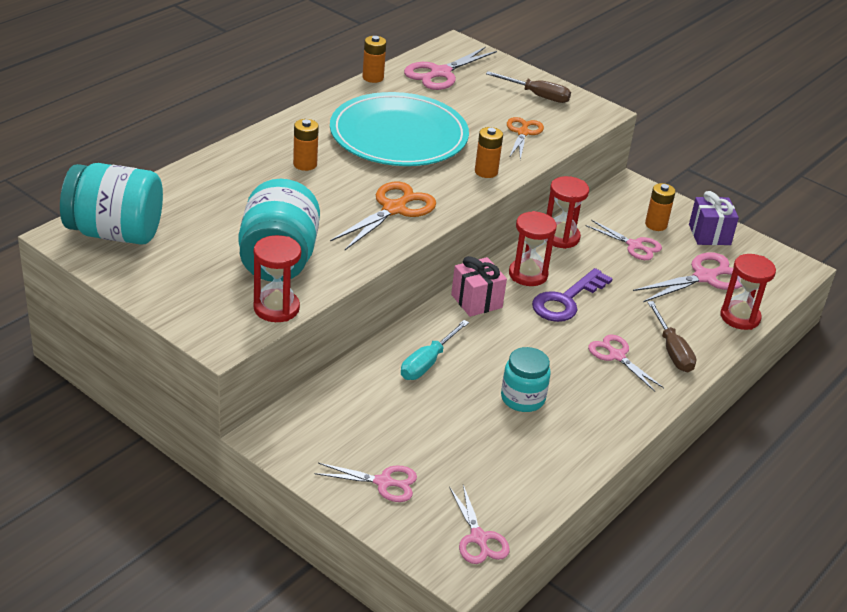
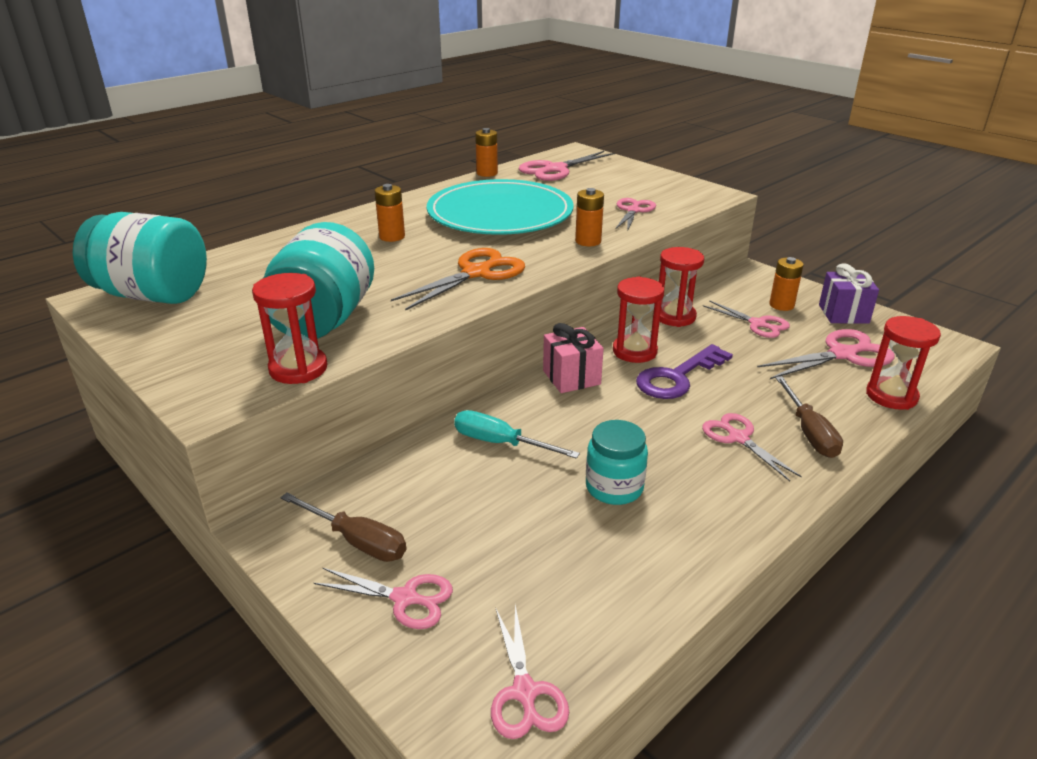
camera: 10 degrees right, 5 degrees down
(427, 362) = (500, 443): turquoise screwdriver -> turquoise screwdriver turned 75 degrees clockwise
(523, 133) = (633, 211): orange scissors -> pink scissors
(537, 95) = (651, 183): brown screwdriver -> brown screwdriver (357, 541)

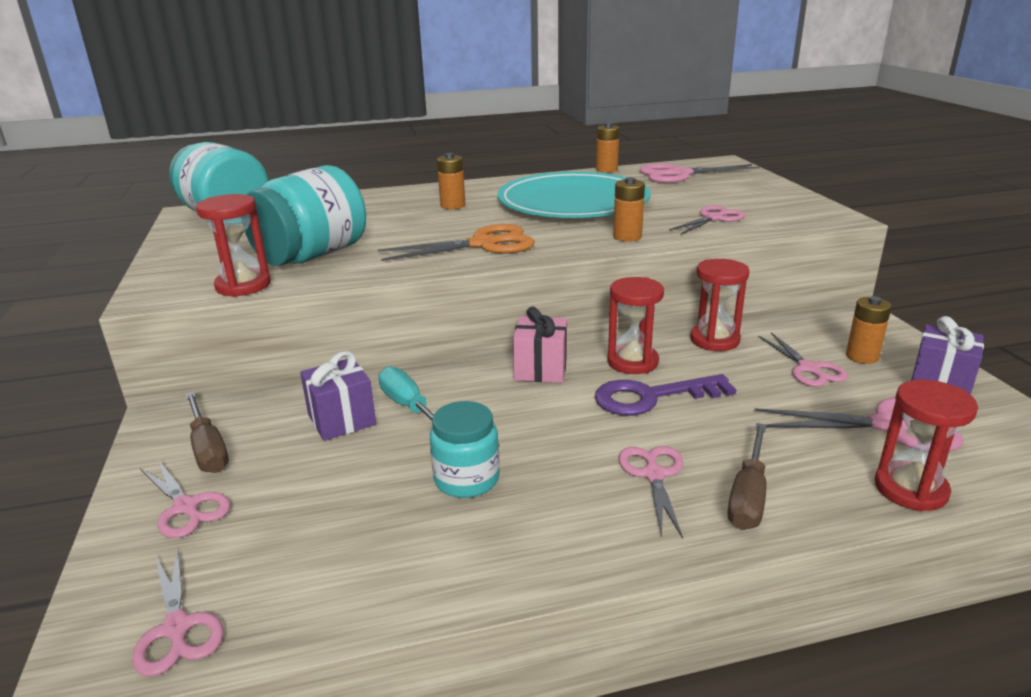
camera: 30 degrees right, 5 degrees down
(453, 473) = (342, 420): none -> purple gift
(525, 692) = (177, 628): pink scissors -> pink scissors turned 45 degrees counterclockwise

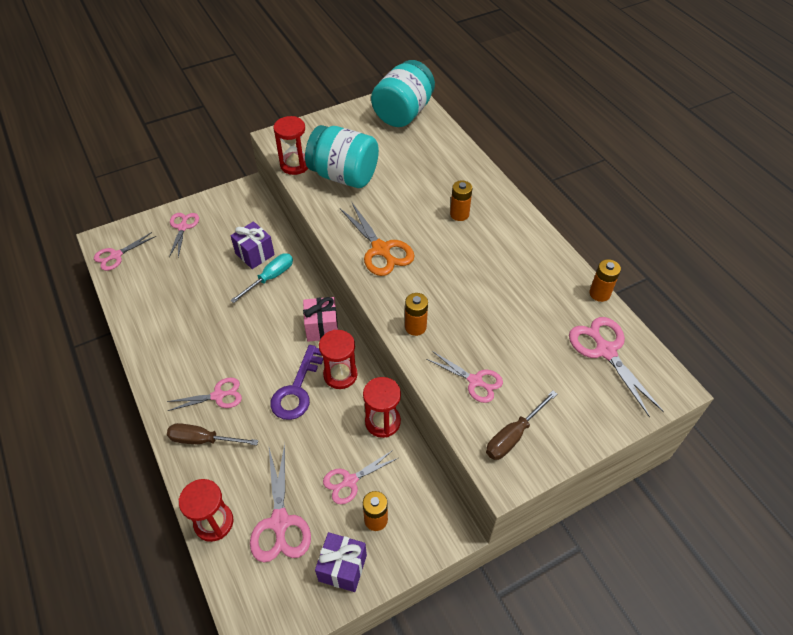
camera: 75 degrees right, 25 degrees up
(186, 507) = (183, 227): pink scissors -> pink scissors turned 150 degrees clockwise
(208, 448) = (225, 215): brown screwdriver -> brown screwdriver (513, 435)
(466, 479) = (208, 318): turquoise jar -> none
(573, 202) = (490, 283): turquoise plate -> none
(652, 397) = (297, 389): purple key -> purple key turned 135 degrees counterclockwise

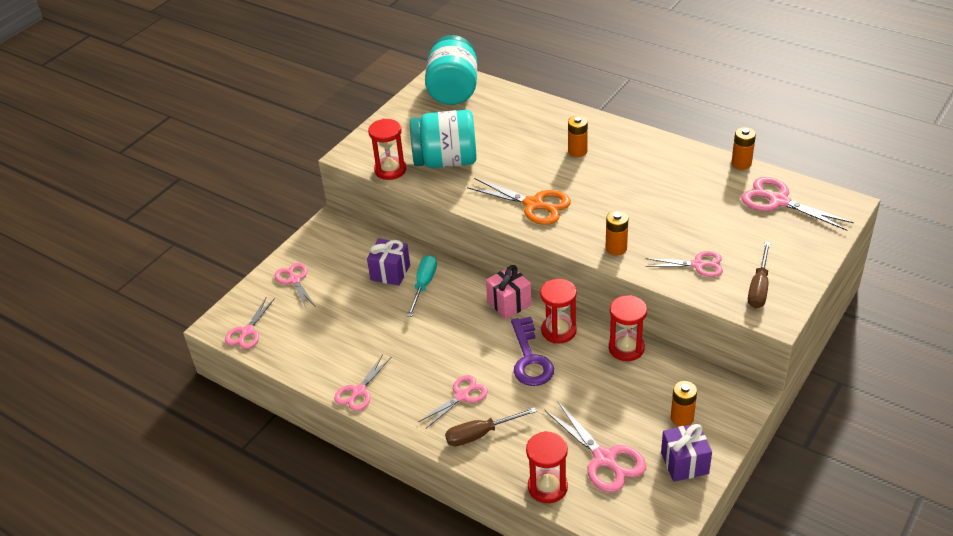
camera: 25 degrees left, 10 degrees down
(350, 481) = (636, 402): pink scissors -> pink scissors (359, 391)

